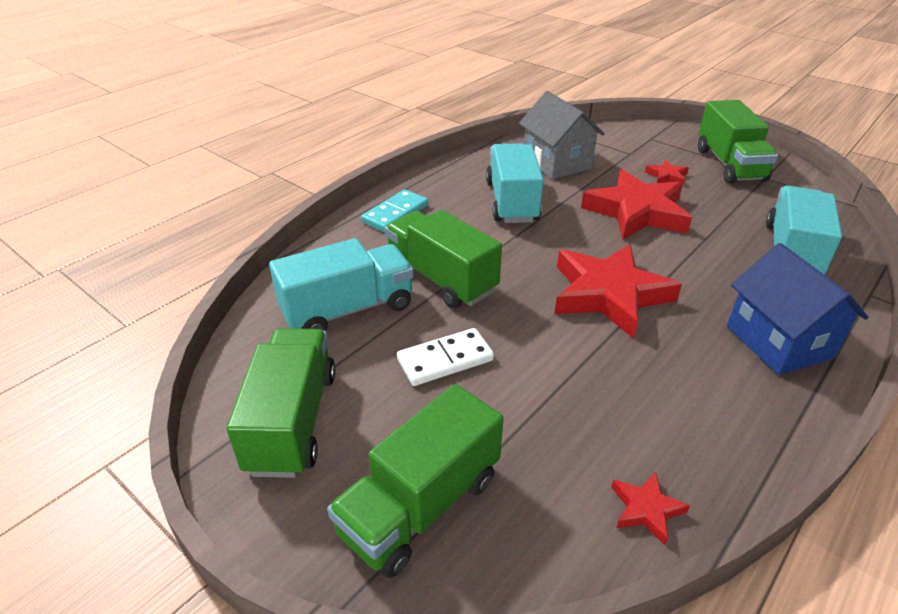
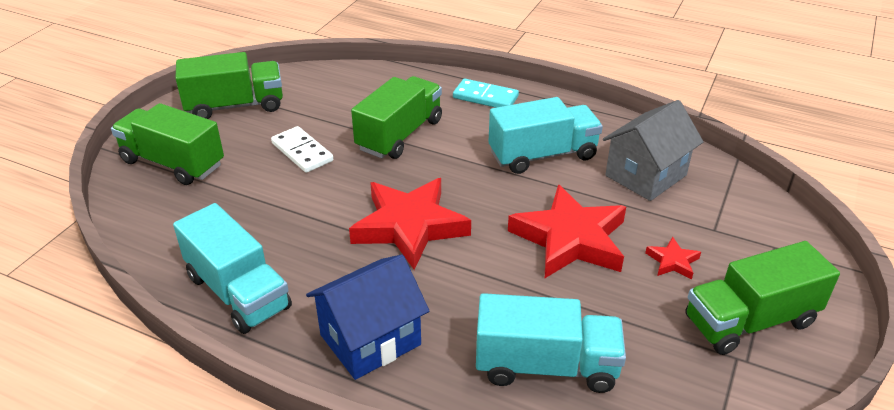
camera: 75 degrees right, 0 degrees up
(348, 309) = (347, 102): turquoise truck -> turquoise truck (238, 292)
(646, 509) = (170, 255): red star -> none

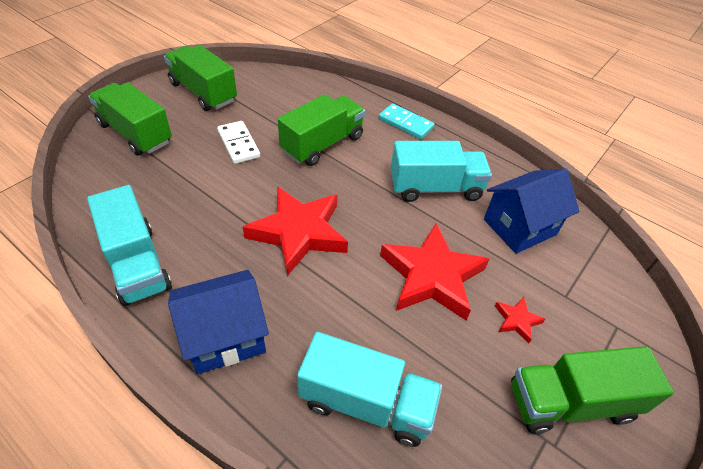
camera: 10 degrees right, 10 degrees up
(235, 106) = (203, 92): green truck -> green truck turned 135 degrees counterclockwise
(645, 175) = (519, 227): grey house -> blue house

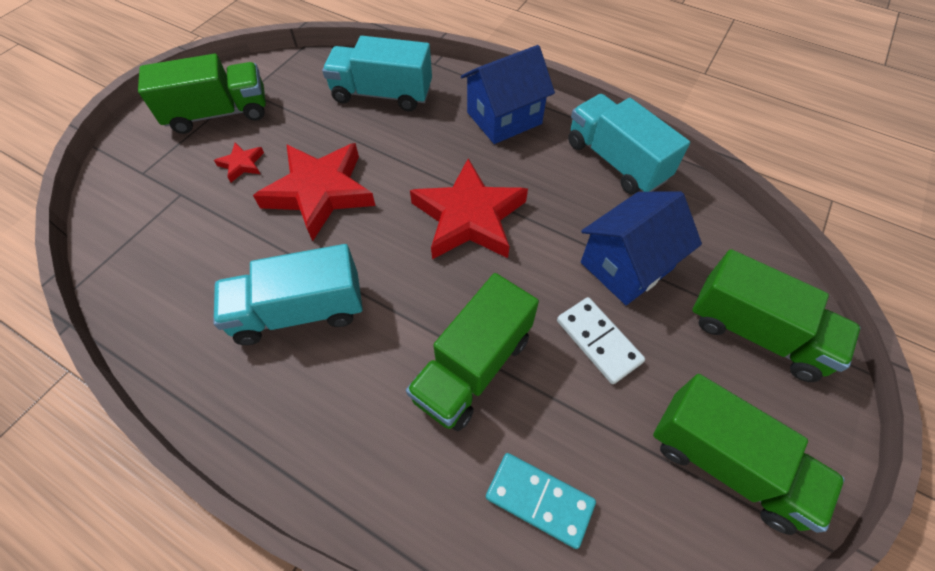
camera: 175 degrees right, 10 degrees up
(405, 123) = (334, 454): turquoise domino -> turquoise domino (539, 500)
(519, 227) = (198, 268): blue house -> blue house (626, 265)

